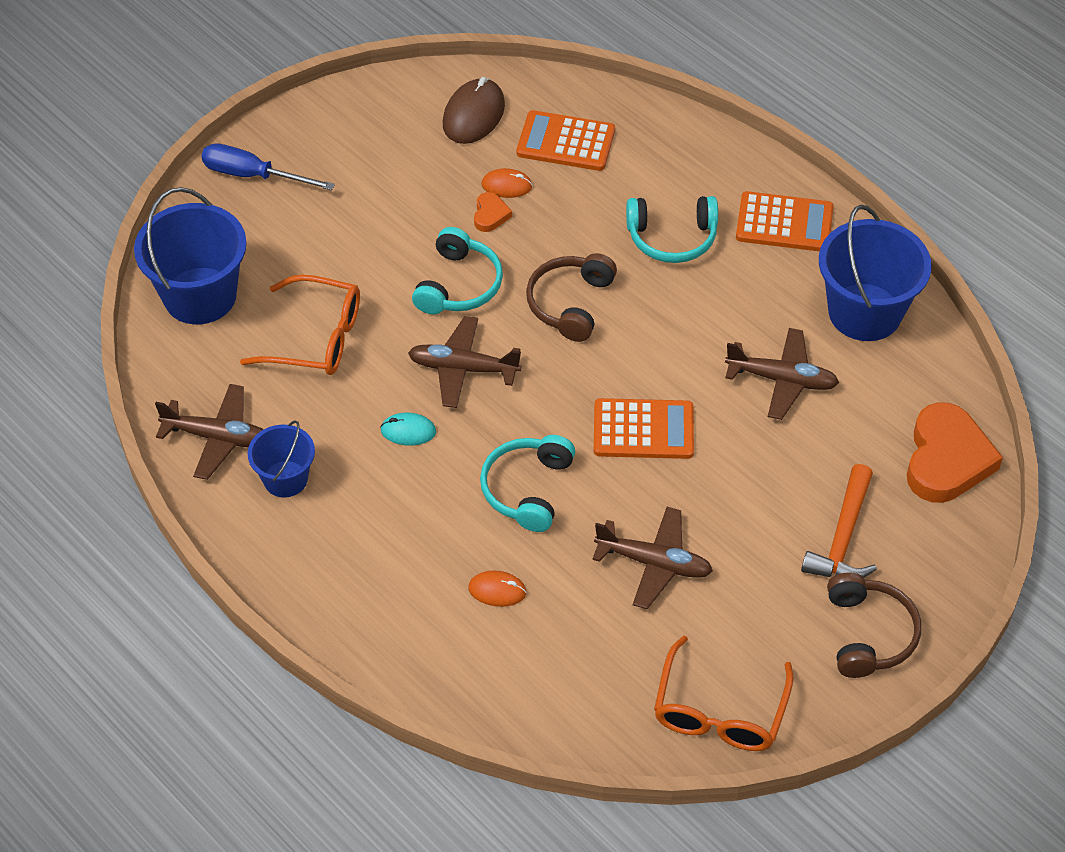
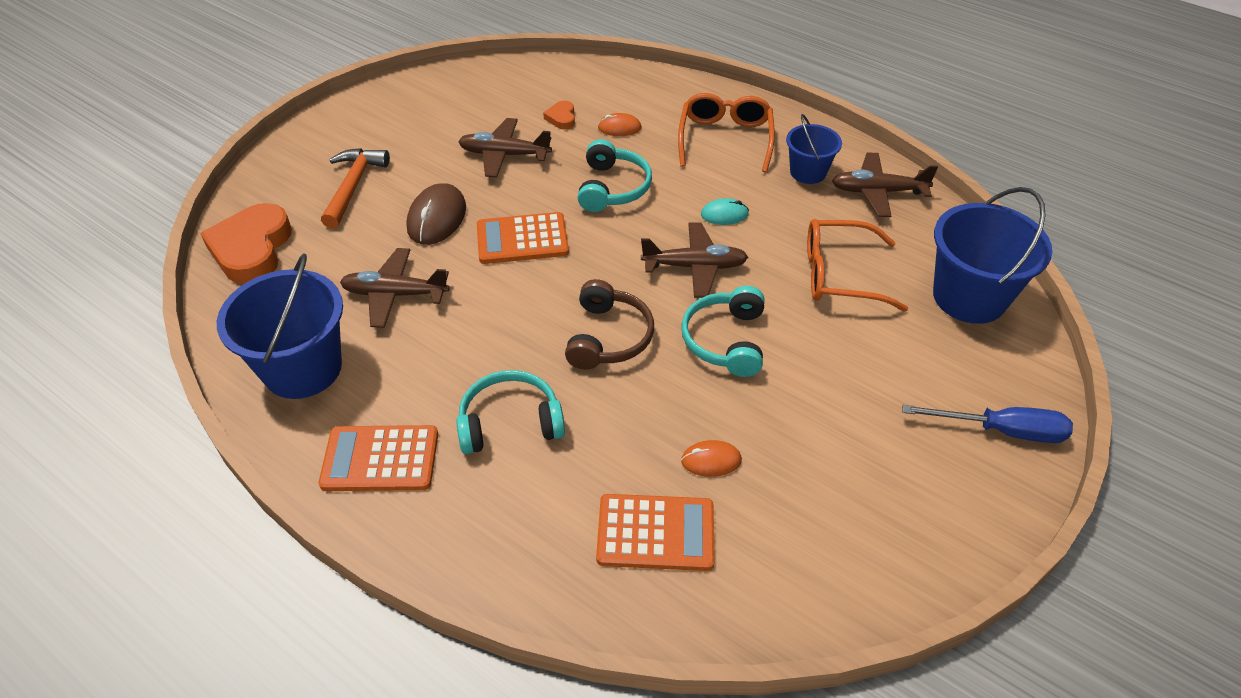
camera: 170 degrees right, 5 degrees down
(473, 115) = (784, 557): brown mouse -> brown mouse (437, 218)
(490, 215) = (718, 421): orange heart -> orange heart (561, 118)
(719, 711) = (452, 87): orange glasses -> orange glasses (725, 139)
(868, 634) = (342, 134): brown headphones -> none

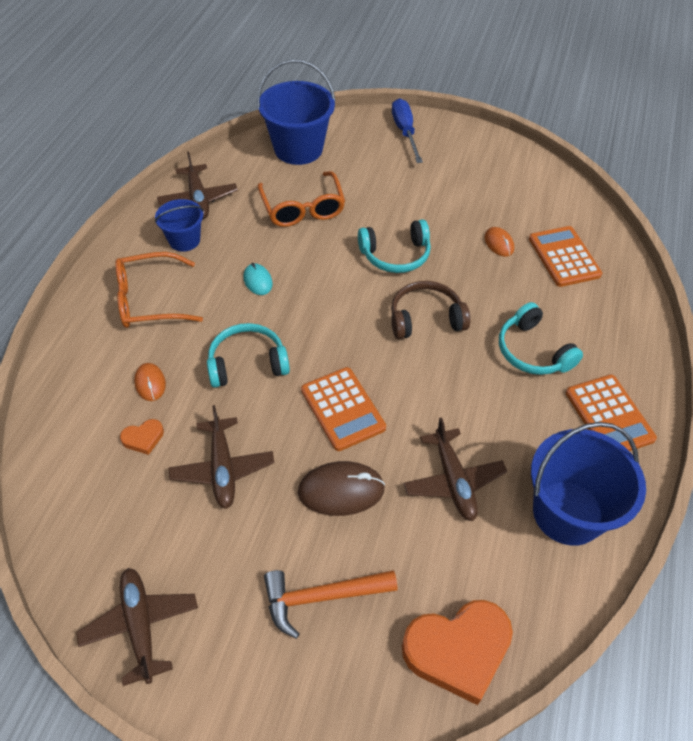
camera: 110 degrees left, 5 degrees up
(695, 267) = (328, 286): brown plane -> brown plane (141, 626)

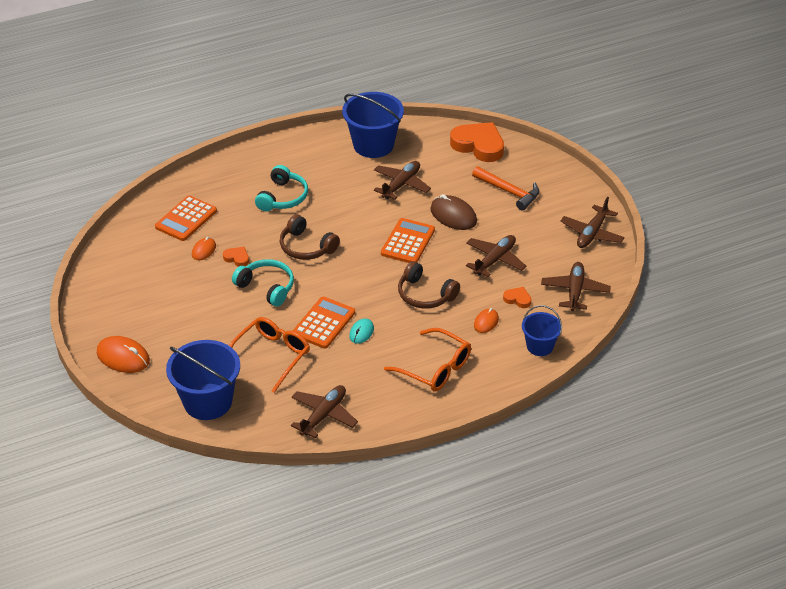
camera: 130 degrees left, 10 degrees down
(84, 506) = (575, 291): none -> brown plane
(184, 240) = (369, 391): blue bucket -> blue bucket (540, 346)
(247, 363) = (425, 294): turquoise headphones -> brown headphones
(405, 132) = (123, 357): blue screwdriver -> orange mouse
(462, 259) = (237, 258): none -> orange heart
(609, 416) = (297, 155): orange calculator -> orange calculator (324, 323)

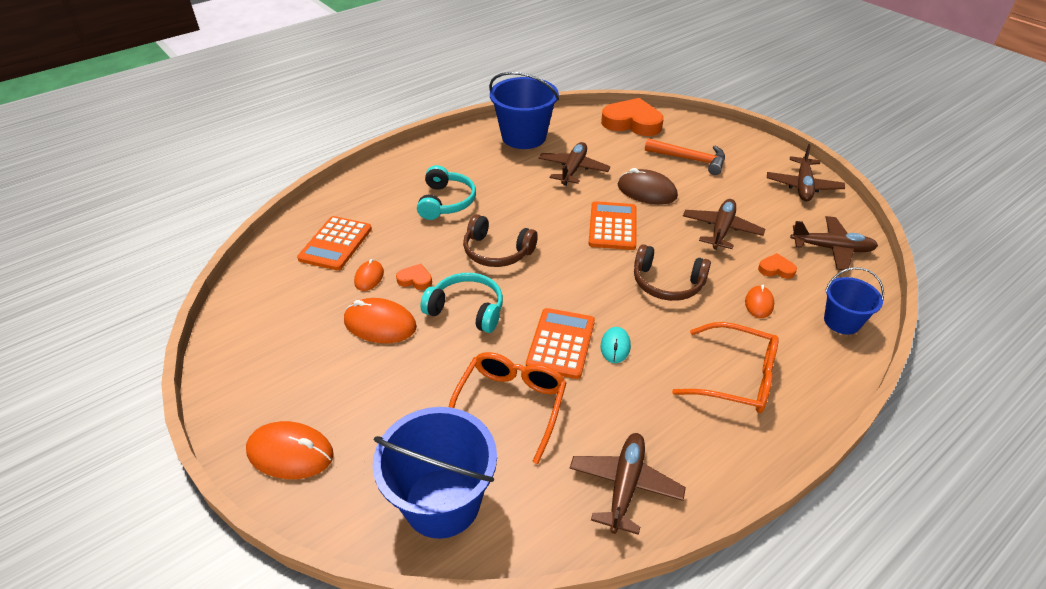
camera: 15 degrees left, 0 degrees up
(202, 286) = (380, 324): none -> orange mouse
(575, 291) = (832, 249): brown plane -> brown plane turned 105 degrees clockwise

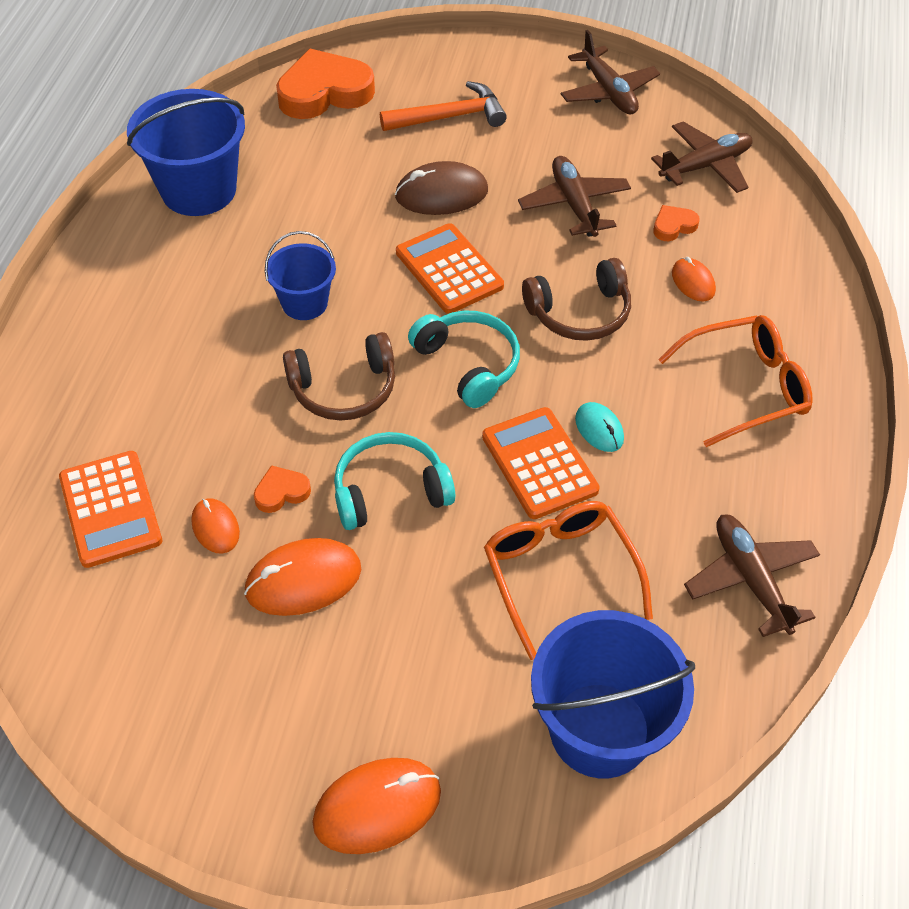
camera: 40 degrees left, 10 degrees up
(446, 202) = (198, 354): turquoise headphones -> turquoise headphones (468, 364)
(573, 169) = (319, 209): brown plane -> none
(841, 321) = (785, 256): blue bucket -> blue bucket (304, 303)

